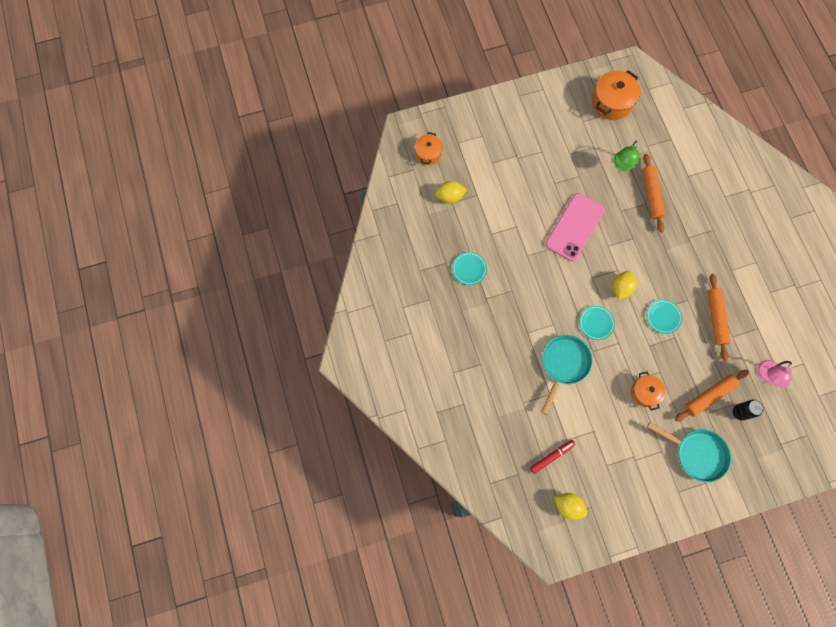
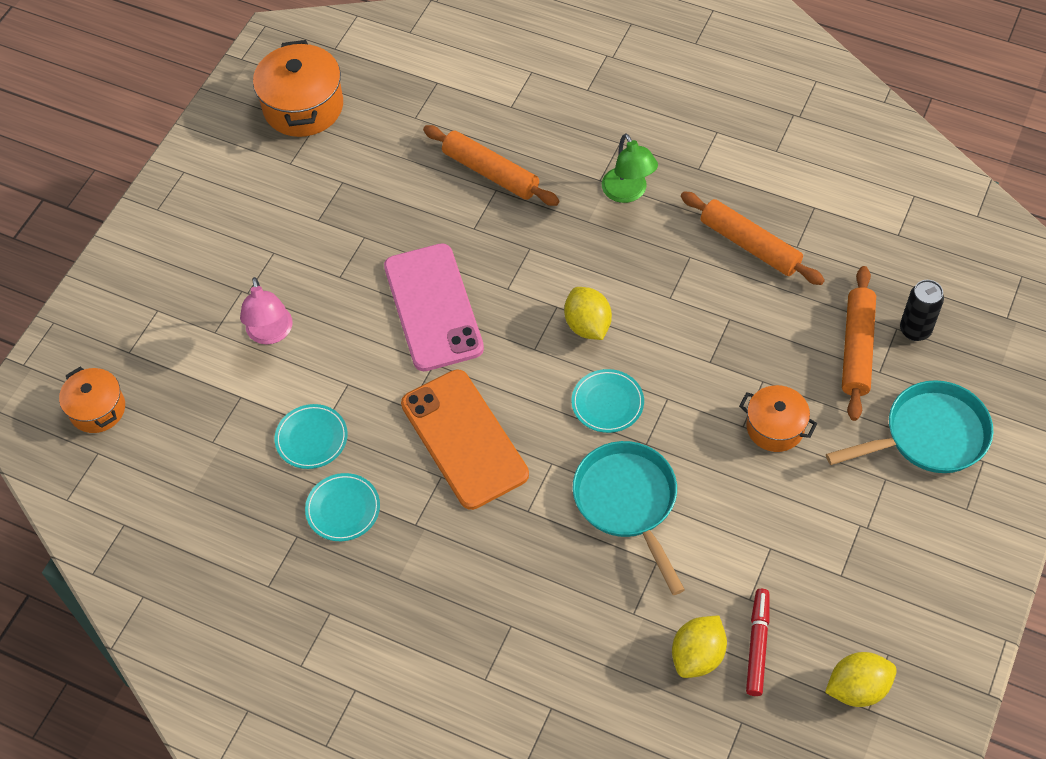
camera: 45 degrees left, 15 degrees down
(450, 197) = (200, 437): yellow lemon -> yellow lemon (697, 655)
(533, 285) = (464, 439): none -> orange phone
(622, 165) = (408, 170): green lamp -> green lamp (628, 193)
(663, 317) = (684, 308): turquoise plate -> turquoise plate (311, 438)
(766, 376) = (892, 254): pink lamp -> pink lamp (270, 334)

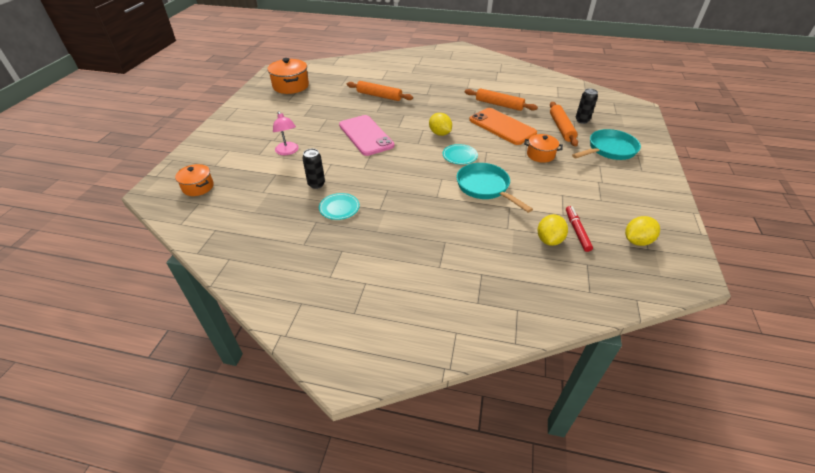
camera: 15 degrees left, 15 degrees down
(311, 438) = (316, 184): turquoise plate -> black can
(464, 439) = (395, 175): orange phone -> orange phone (502, 126)
(628, 193) = (440, 96): green lamp -> none

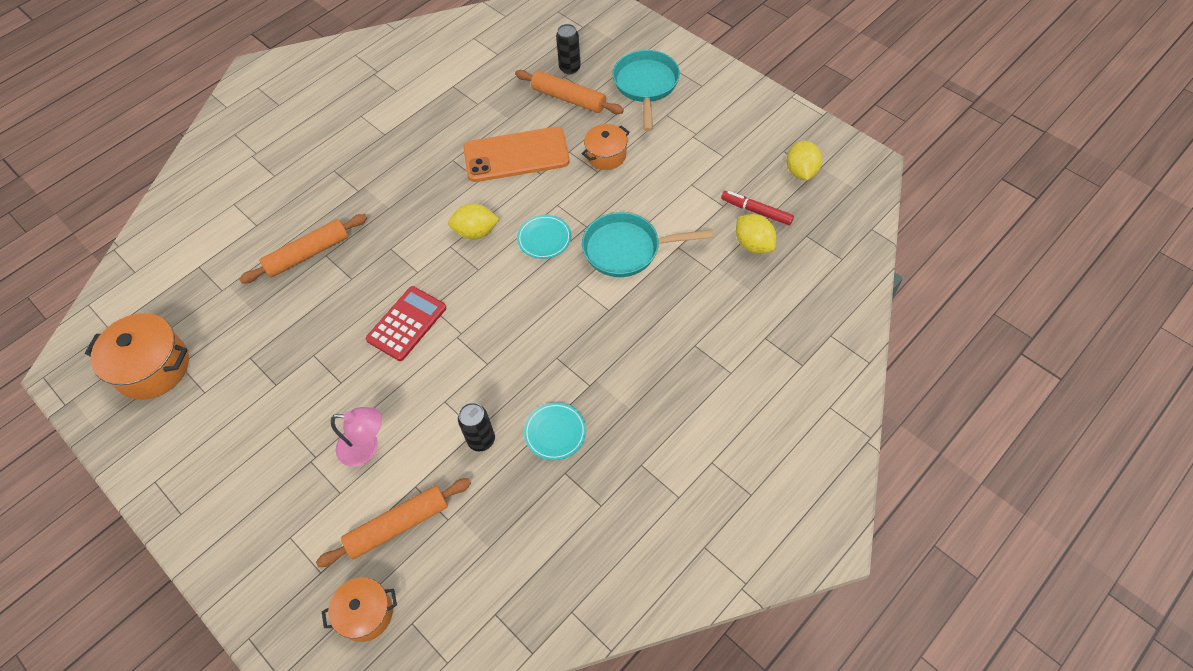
camera: 55 degrees left, 15 degrees up
(366, 135) = (407, 324): pink phone -> red calculator
(499, 104) = (462, 126): orange rolling pin -> orange rolling pin (398, 525)

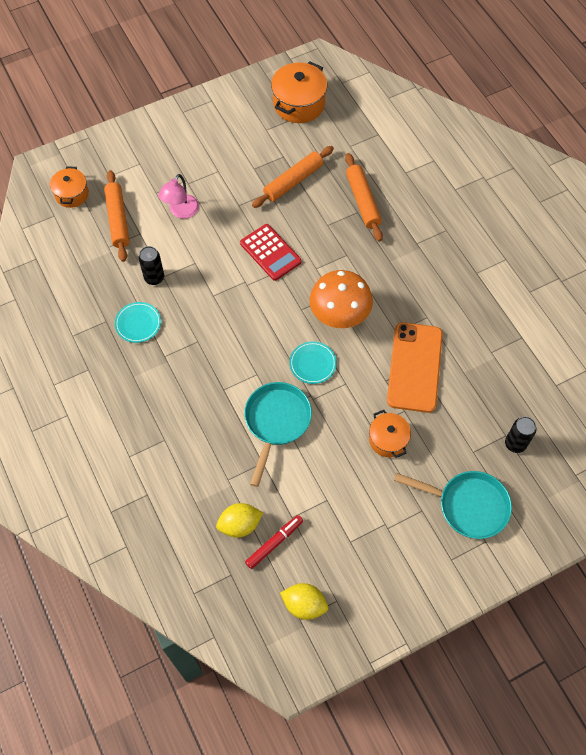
camera: 105 degrees right, 5 degrees up
(476, 232) = (339, 316): yellow lemon -> orange mushroom
(569, 98) = (472, 430): orange rolling pin -> orange rolling pin (293, 181)

